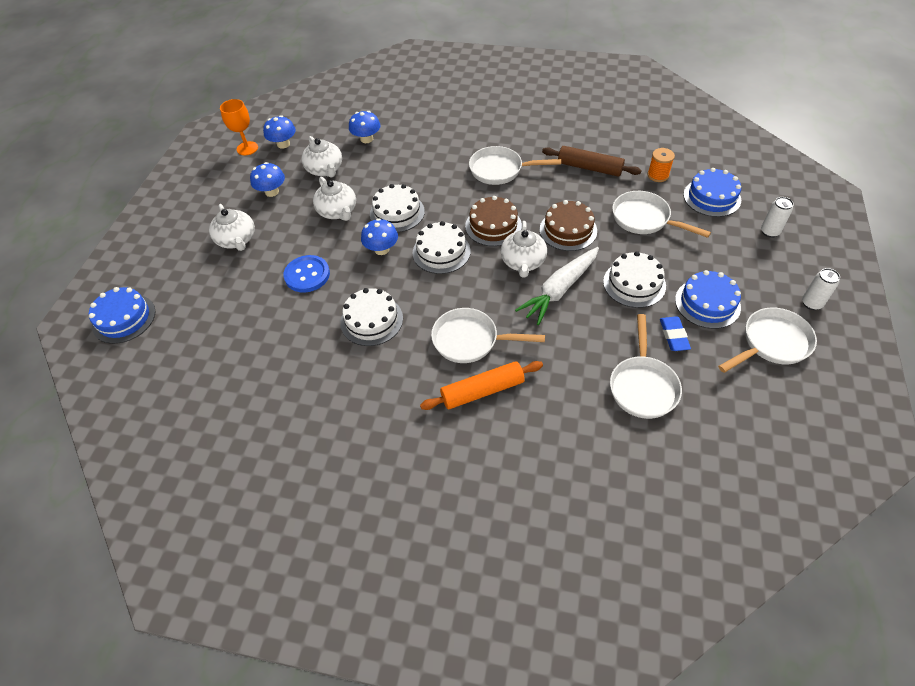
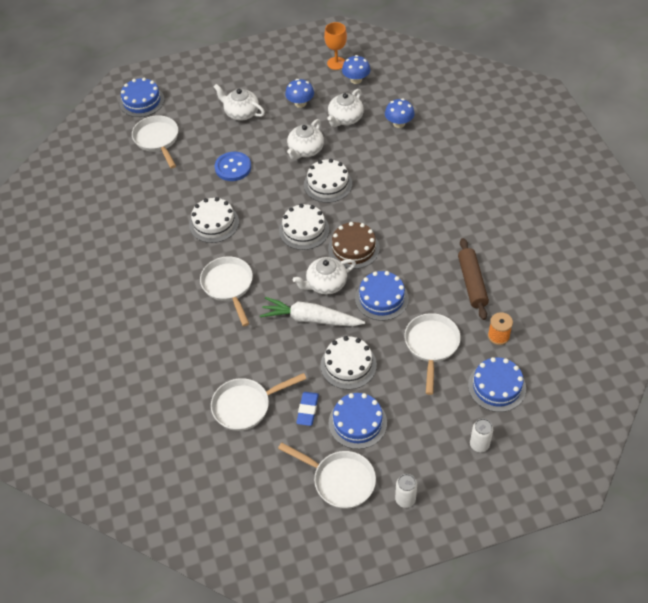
camera: 60 degrees right, 0 degrees up
(237, 240) = (241, 113): white teapot -> white teapot turned 90 degrees clockwise
(381, 249) = (284, 194): blue mushroom -> none
(482, 391) = (188, 312): orange rolling pin -> none
(500, 170) = (423, 224): white pan -> white pan (157, 140)
(568, 230) = (381, 298): brown cake -> blue cake
(674, 335) = (307, 410): blue eraser -> blue eraser turned 45 degrees counterclockwise

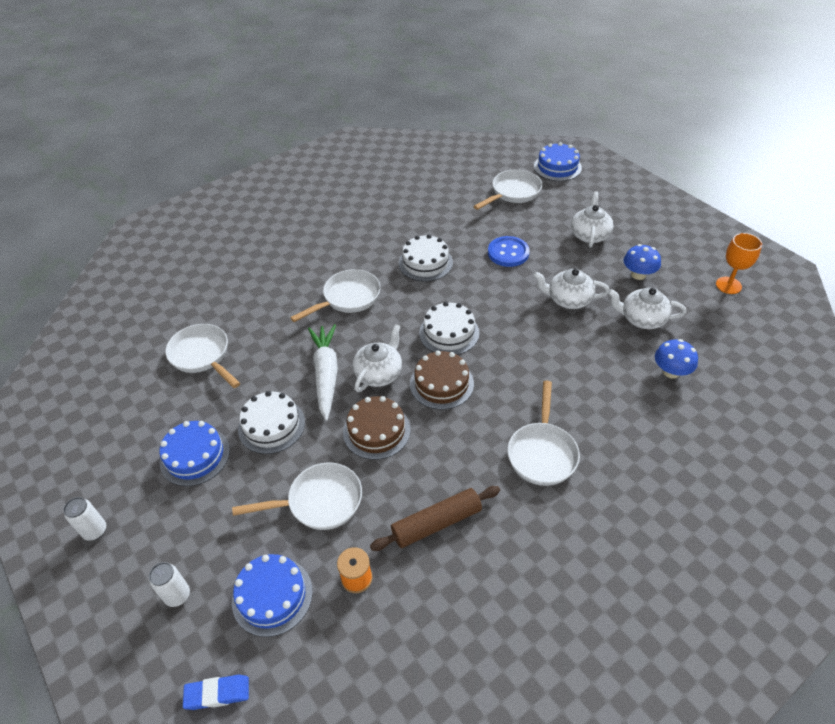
camera: 70 degrees right, 5 degrees down
(307, 410) = (205, 407): blue eraser -> blue eraser (217, 693)
(325, 284) = (379, 373): white teapot -> white teapot turned 75 degrees clockwise
(328, 184) = (528, 333): white cake -> none
(340, 480) = (118, 460): white pan -> white pan (542, 452)
(356, 80) = (715, 310): blue mushroom -> none
(381, 298) = (376, 431): blue cake -> brown cake

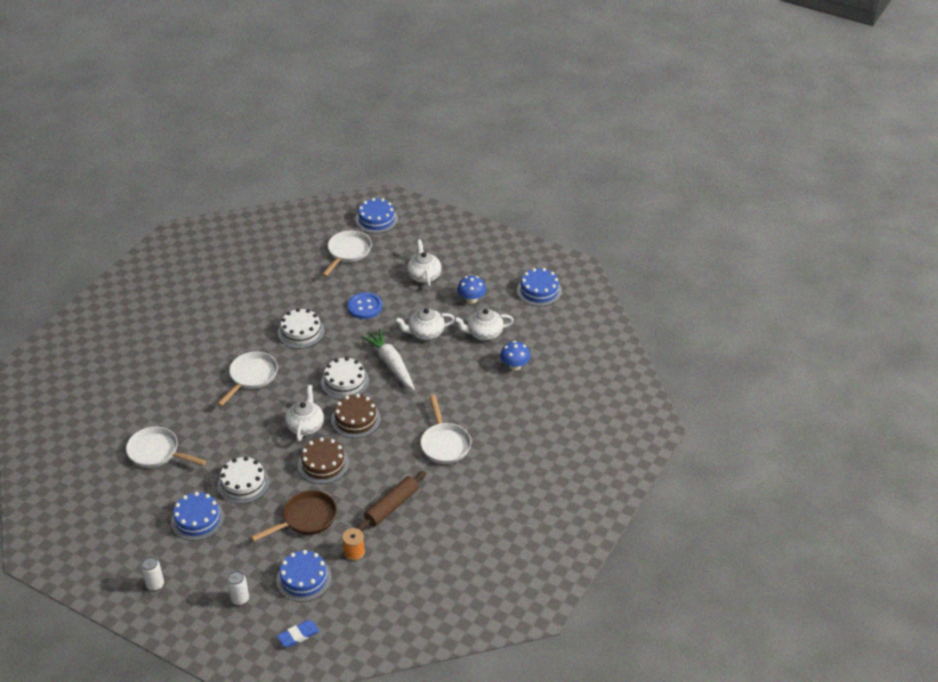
camera: 25 degrees left, 5 degrees down
(319, 502) = (306, 519): white pan -> brown pan
(326, 374) = (265, 438): white carrot -> white carrot (391, 364)
(728, 285) = (539, 291): orange goblet -> blue cake

